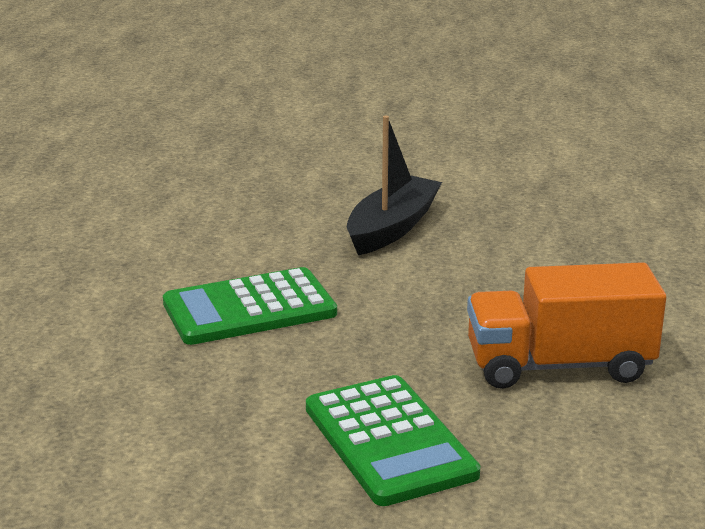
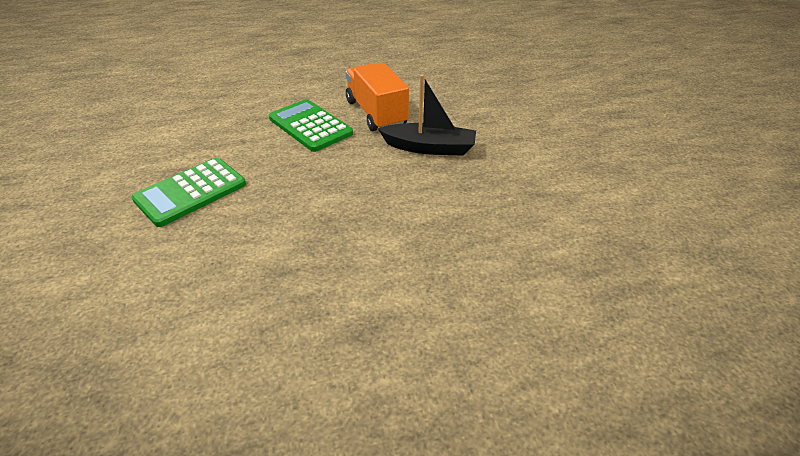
camera: 70 degrees right, 15 degrees up
(559, 366) = (282, 238): orange truck -> orange truck (376, 113)

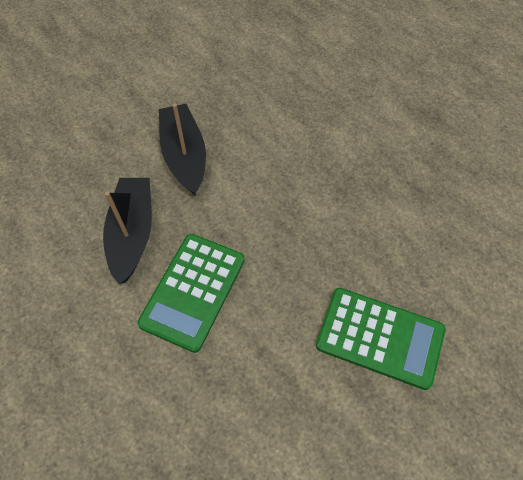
camera: 115 degrees left, 20 degrees up
(376, 113) = (132, 233): orange truck -> black boat

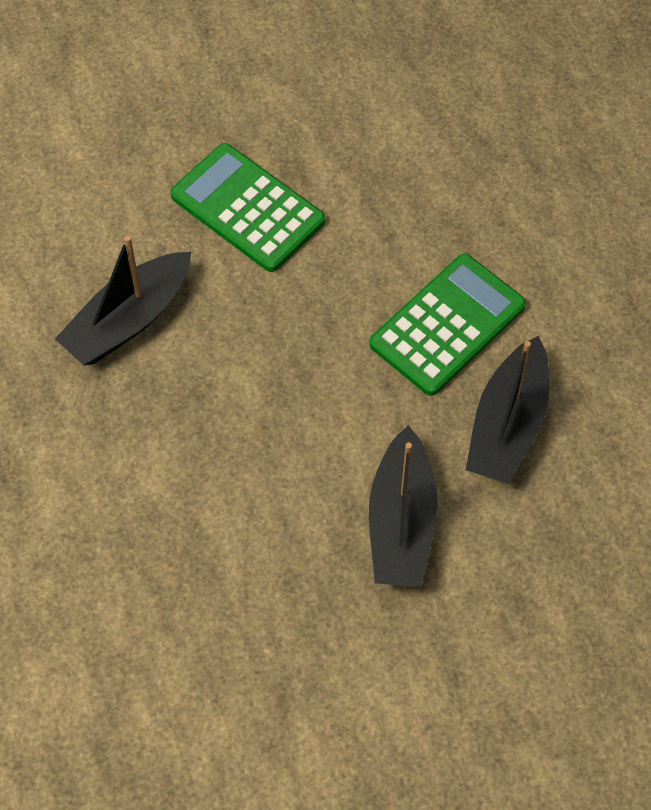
camera: 160 degrees left, 0 degrees up
(412, 222) = (128, 320): none -> black boat

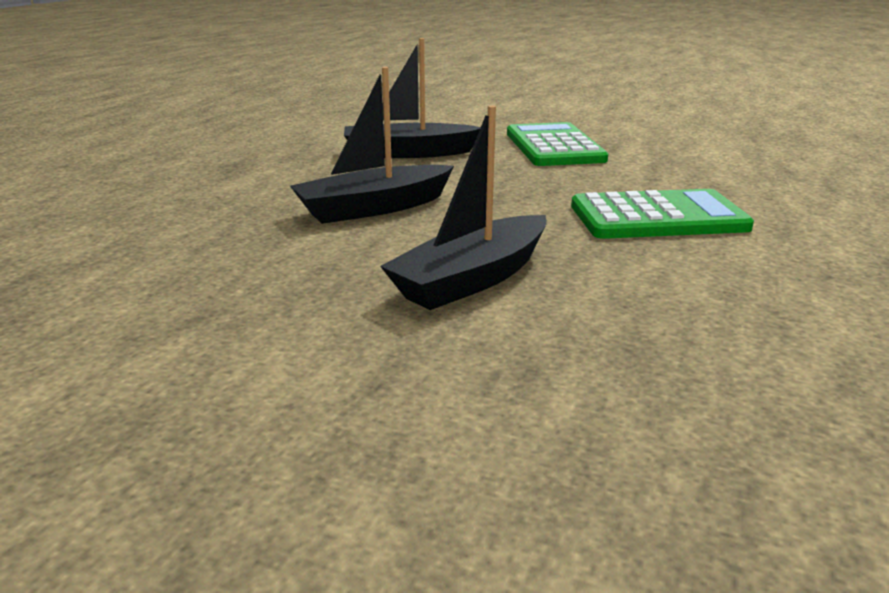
camera: 40 degrees right, 35 degrees down
(508, 425) = (659, 273): black boat -> black boat (373, 208)

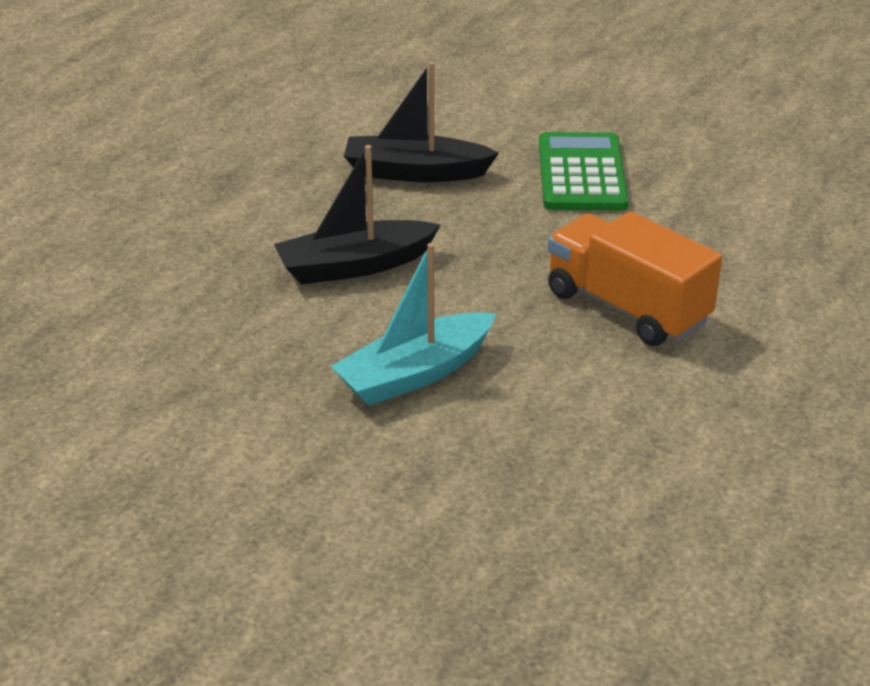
camera: 10 degrees right, 10 degrees up
(472, 279) = (415, 374): black boat -> turquoise boat
(658, 217) = (627, 308): green calculator -> orange truck

